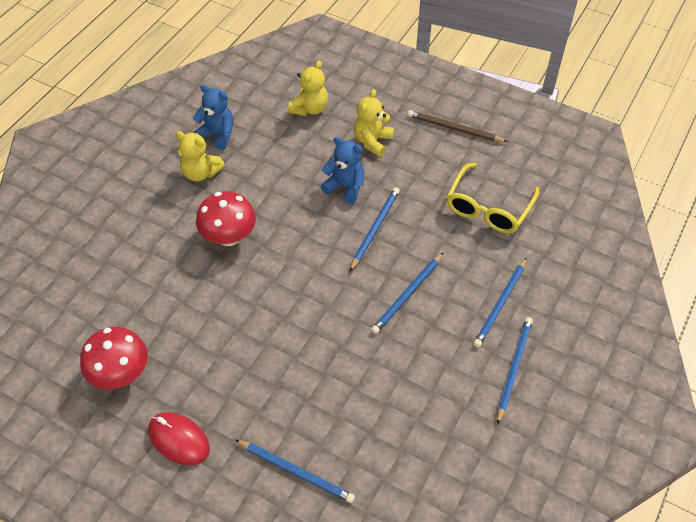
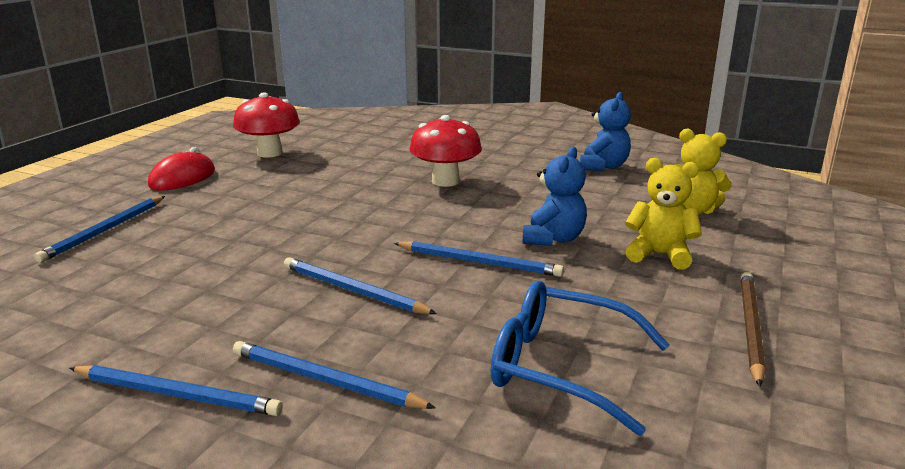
camera: 85 degrees right, 30 degrees down
(201, 173) = (538, 163): yellow teddy bear -> none
(488, 208) = (559, 367): yellow glasses -> blue glasses

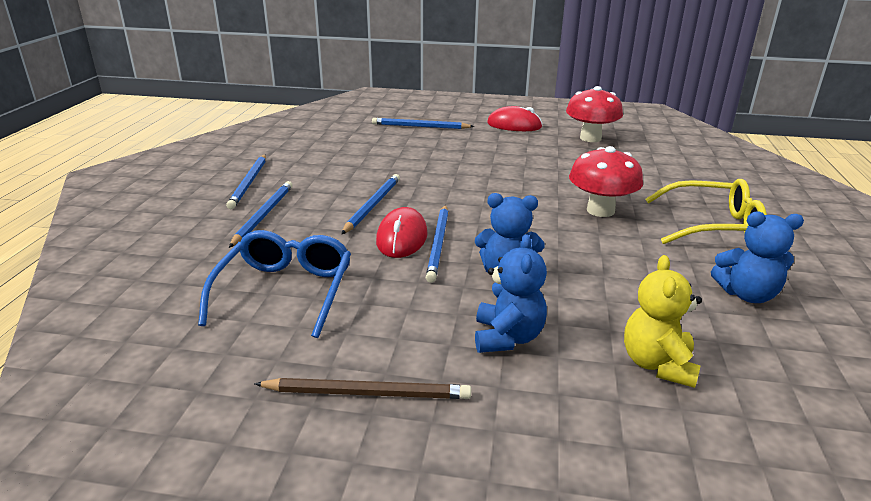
camera: 75 degrees right, 5 degrees up
(455, 281) = (402, 238): none -> red mouse
(497, 152) = (714, 226): none -> yellow glasses
(659, 255) = (507, 337): yellow teddy bear -> blue teddy bear

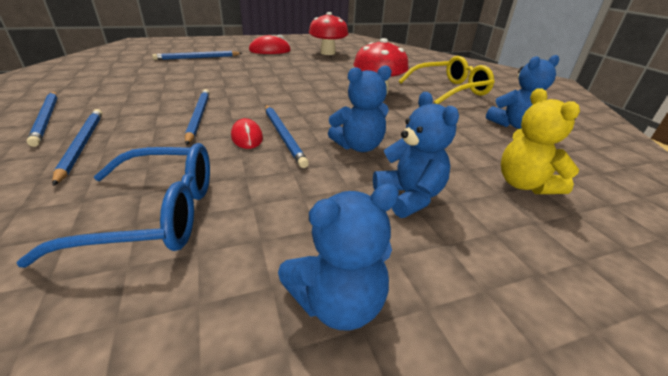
camera: 30 degrees left, 5 degrees up
(285, 290) = (156, 215): blue glasses -> blue glasses turned 105 degrees clockwise
(367, 393) = (338, 303): brown pencil -> blue teddy bear
(402, 238) = (247, 137): red mouse -> red mouse, size x0.65

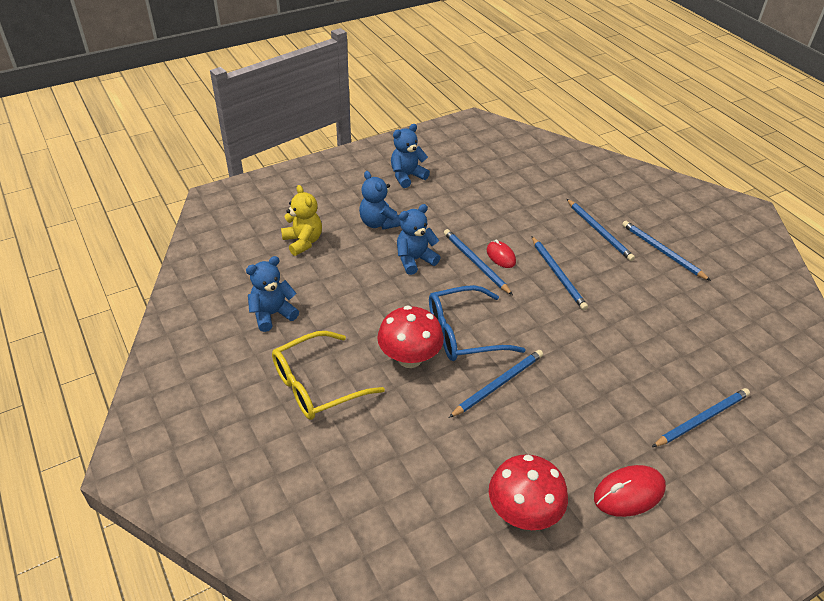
camera: 170 degrees right, 10 degrees up
(156, 215) = (503, 196): blue glasses -> blue glasses (463, 333)
(315, 77) = (498, 384): none -> blue pencil

